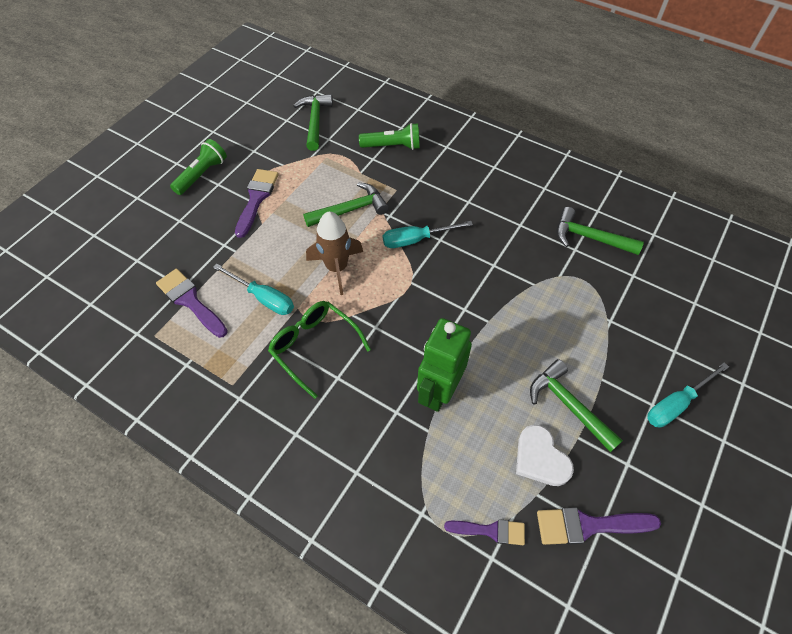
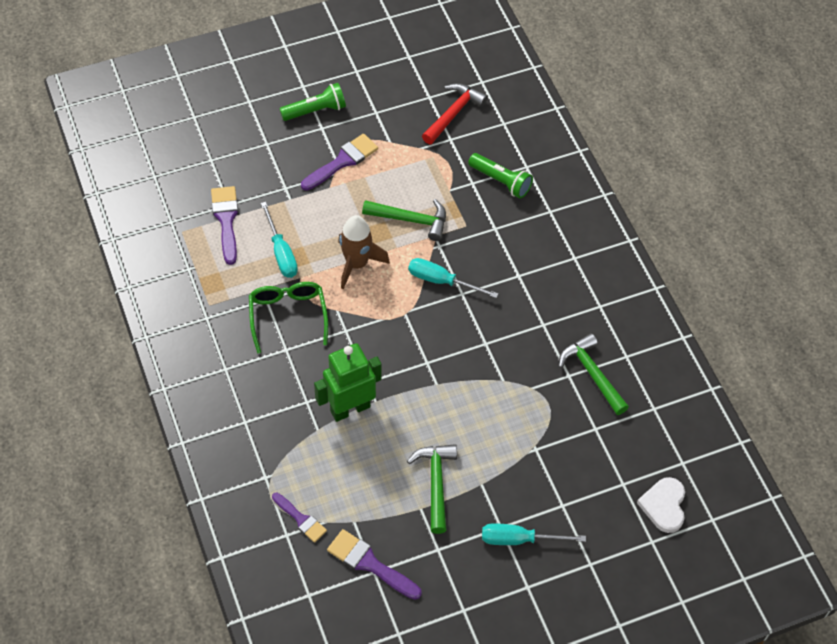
camera: 35 degrees right, 0 degrees up
(315, 121) = (453, 113): green hammer -> red hammer
(540, 458) = (379, 502): white heart -> white heart (664, 506)

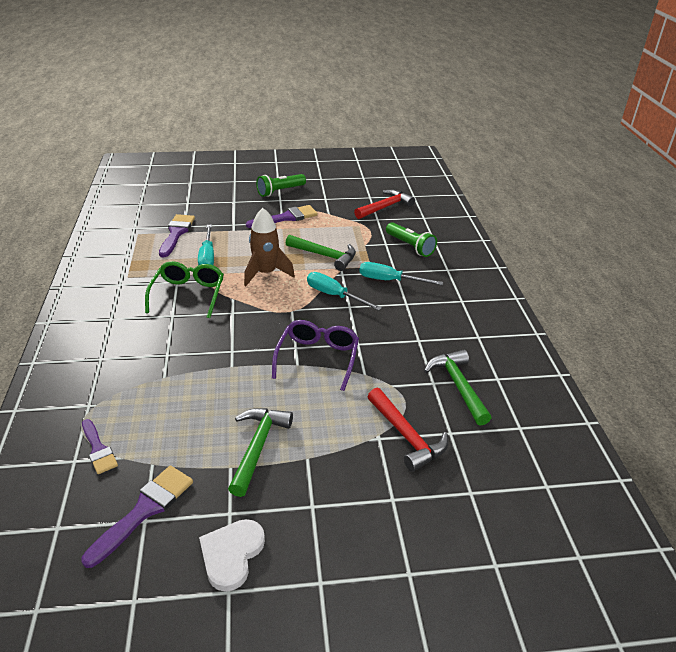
camera: 15 degrees right, 20 degrees down
(315, 110) = (280, 191): green flashlight -> green flashlight turned 150 degrees clockwise
(350, 408) = (204, 367): green robot -> none
(369, 564) = (144, 510): purple brush -> purple brush turned 75 degrees clockwise
(453, 371) = (318, 358): none -> purple glasses
(519, 539) = (329, 524): turquoise screwdriver -> turquoise screwdriver (389, 280)
(559, 441) = (406, 436): none -> red hammer
(664, 506) = (517, 527): white heart -> white heart (231, 554)

